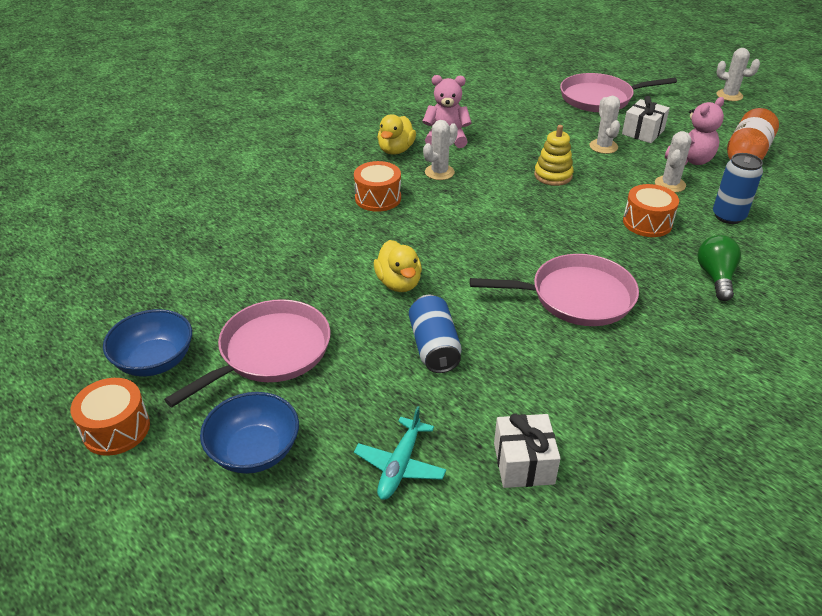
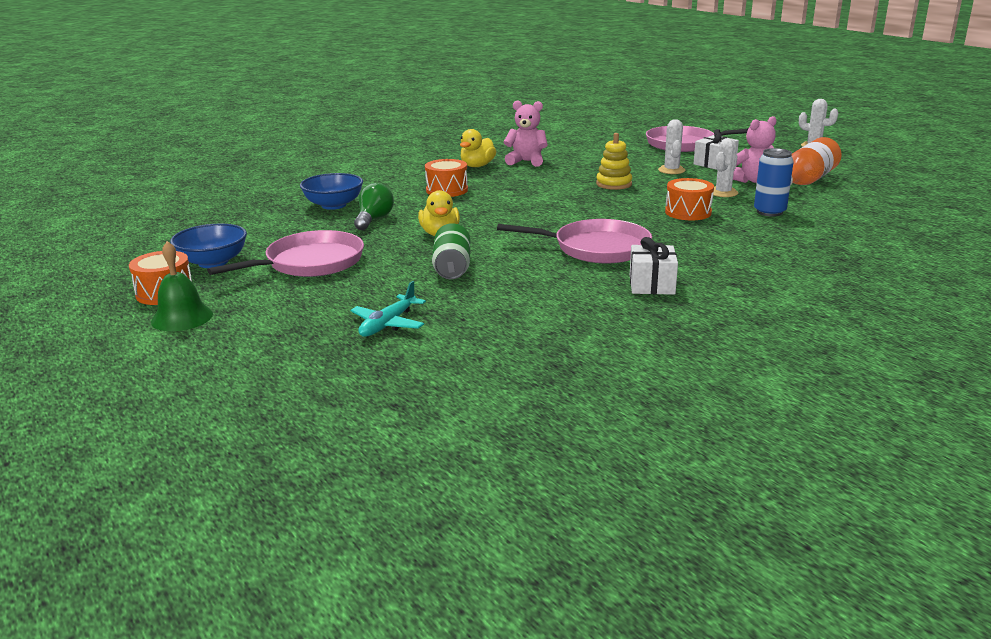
camera: 10 degrees right, 15 degrees down
(153, 478) = (182, 317): none -> green bell
(254, 451) = (270, 310): blue bowl -> blue bowl (333, 205)
(434, 347) = (452, 267): blue can -> green can
(439, 172) = (510, 179): white cactus -> none
(523, 463) = (496, 330): white gift -> white gift (651, 284)
(715, 277) = (735, 244): green light bulb -> green light bulb (374, 220)

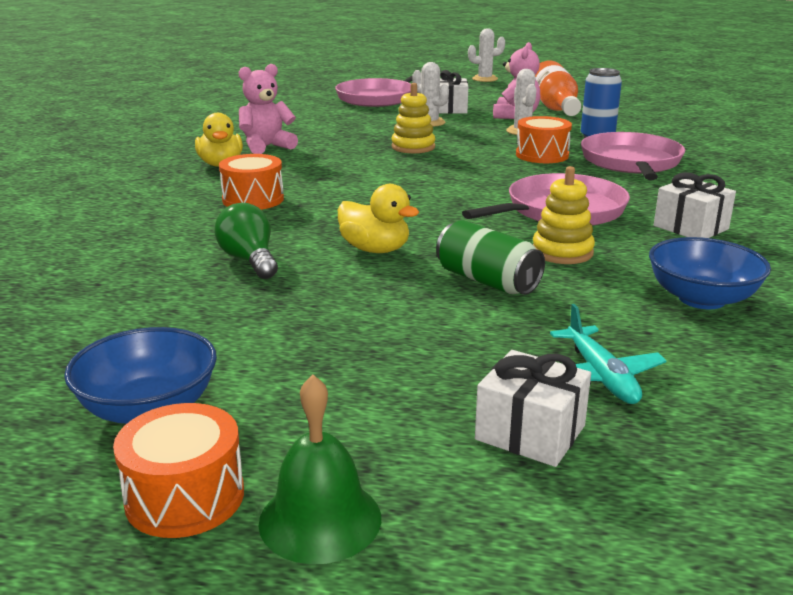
camera: 45 degrees left, 0 degrees up
(306, 328) = (530, 432): none -> white gift
(310, 262) = (306, 345): pink pan -> pink pan (631, 162)
(333, 205) = (143, 261): blue bowl -> blue bowl (701, 299)
(530, 269) = (562, 252): none -> yellow stacking toy

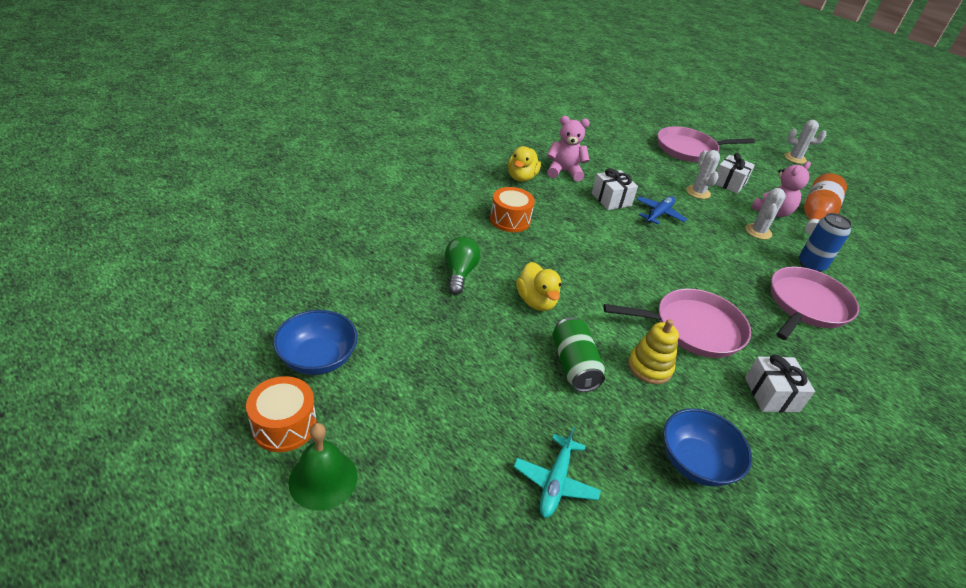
camera: 30 degrees right, 15 degrees up
(413, 147) = (659, 214): yellow stacking toy -> blue plane
(530, 432) = (472, 495): white gift -> white gift (611, 199)
(542, 155) = (744, 265): orange drum -> none

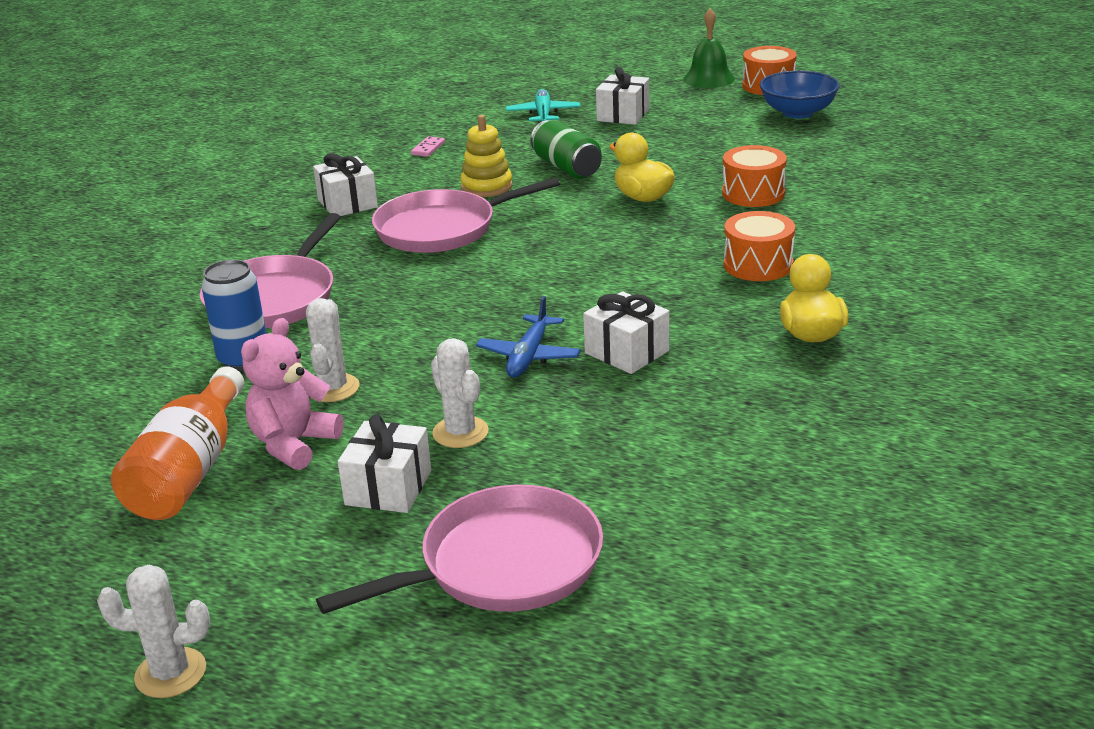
camera: 165 degrees right, 10 degrees down
(459, 273) = (753, 193): green light bulb -> orange drum
(474, 437) = (623, 115): none -> white gift
(564, 172) = (749, 375): pink teddy bear -> none
(696, 462) = (428, 148): blue bowl -> pink domino

